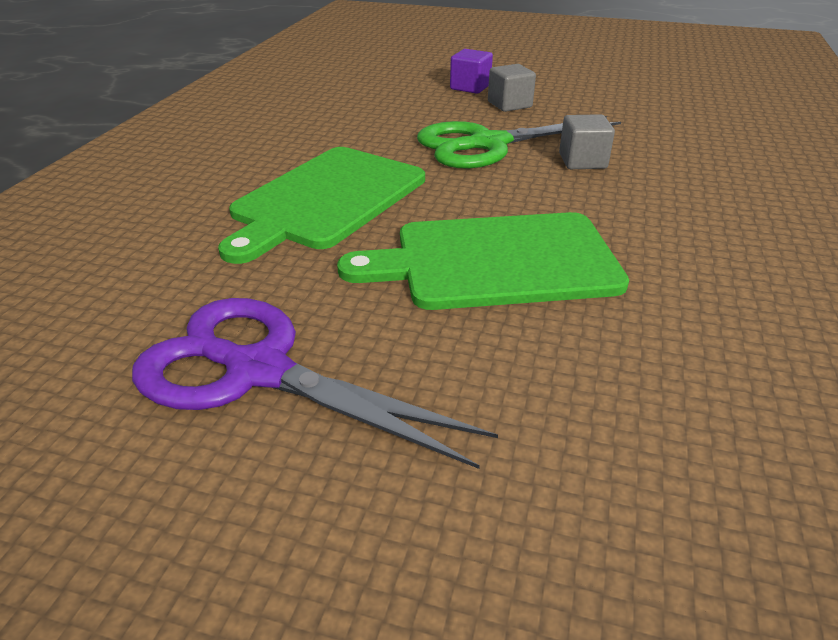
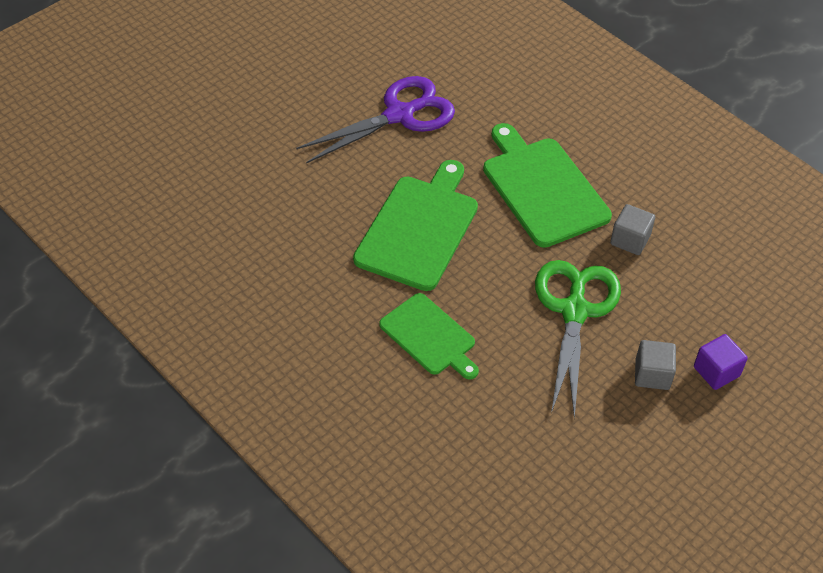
camera: 120 degrees right, 15 degrees up
(582, 161) = (508, 348): grey cube -> grey cube (630, 240)
(640, 203) = (429, 336): none -> green cutting board

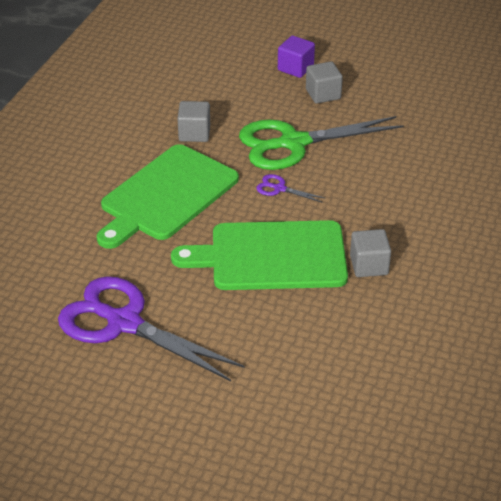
camera: 115 degrees left, 10 degrees down
(365, 290) = (369, 265): none -> grey cube
(429, 336) = (385, 211): green cutting board -> none
(508, 271) = (279, 188): none -> purple scissors

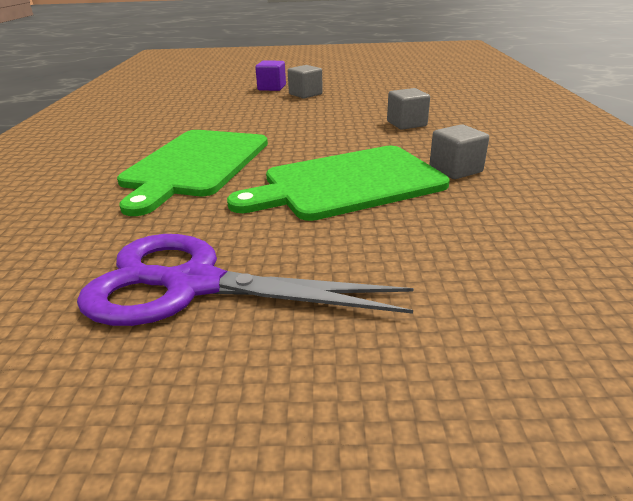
camera: 20 degrees left, 10 degrees down
(194, 133) = (203, 126): grey cube -> grey cube (406, 124)
(279, 188) = (313, 141): purple scissors -> none
(293, 143) = (303, 117): green scissors -> none

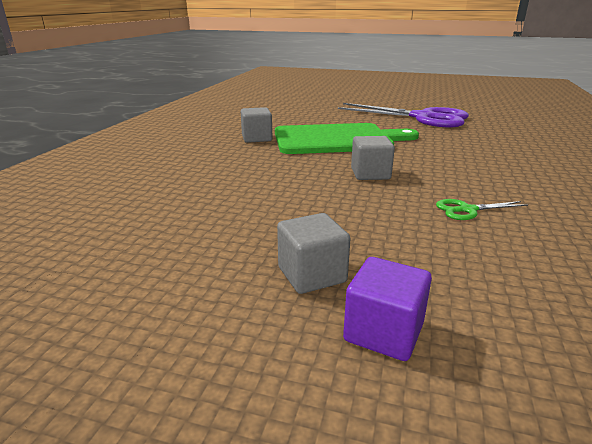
camera: 165 degrees left, 5 degrees down
(195, 164) = (458, 164): green cutting board -> none
(215, 126) = (467, 210): none -> green scissors
(406, 124) = (231, 178): grey cube -> grey cube (370, 174)

